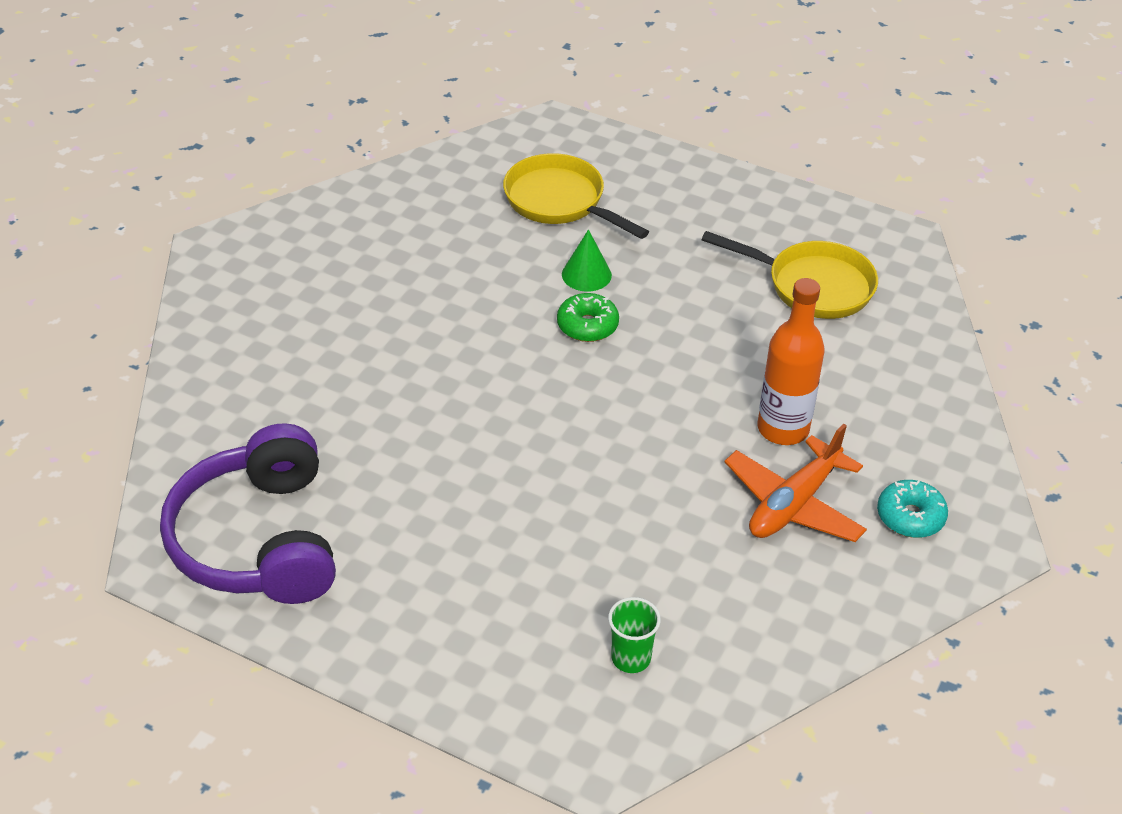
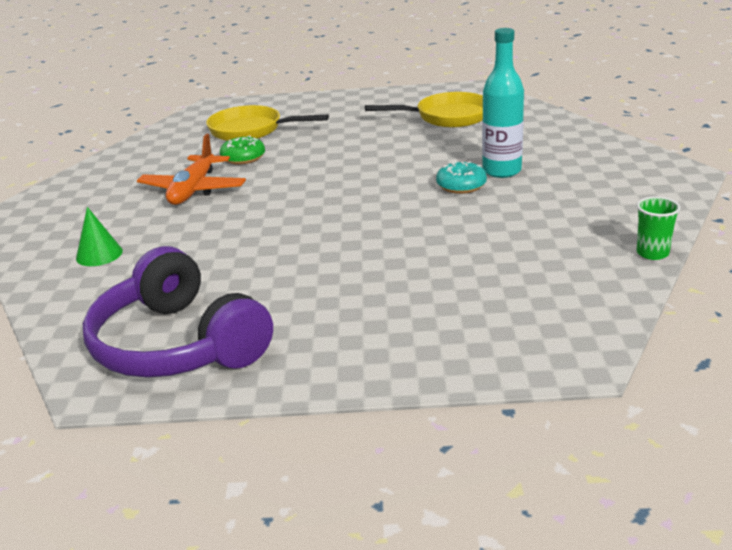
camera: 25 degrees left, 15 degrees down
(586, 274) = (301, 151): green cone -> green cone (99, 254)
(587, 326) = (325, 170): green donut -> green donut (243, 158)
(631, 658) = (535, 299): green cup -> green cup (652, 253)
(783, 429) = (501, 171): orange bottle -> turquoise bottle
(794, 504) = (549, 197): orange plane -> orange plane (193, 190)
(910, 517) = (623, 179): turquoise donut -> turquoise donut (461, 186)

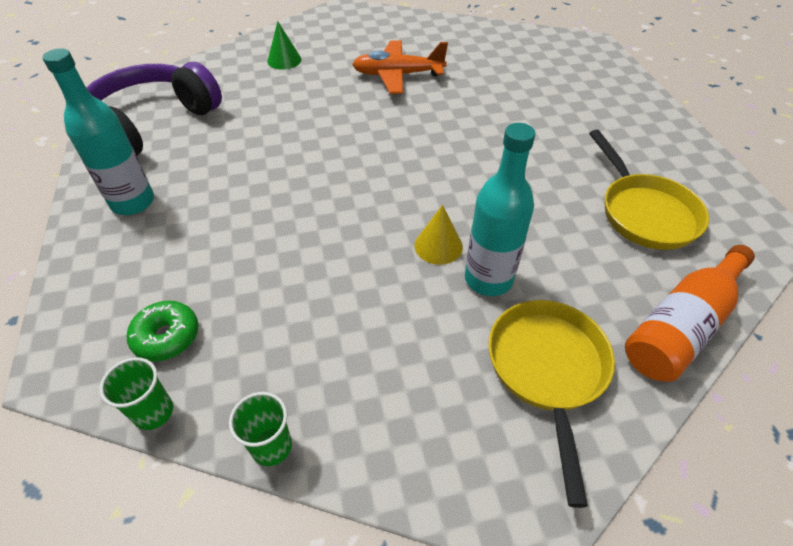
camera: 75 degrees right, 20 degrees up
(243, 158) = (471, 86): green donut -> green donut (167, 337)
(250, 130) = (538, 77): yellow pan -> yellow pan (547, 370)
(339, 343) = (133, 202): none -> turquoise bottle
(461, 186) = (438, 246): turquoise donut -> yellow cone
(553, 121) = (682, 326): none -> orange bottle
(626, 305) = (154, 412): none -> green cup

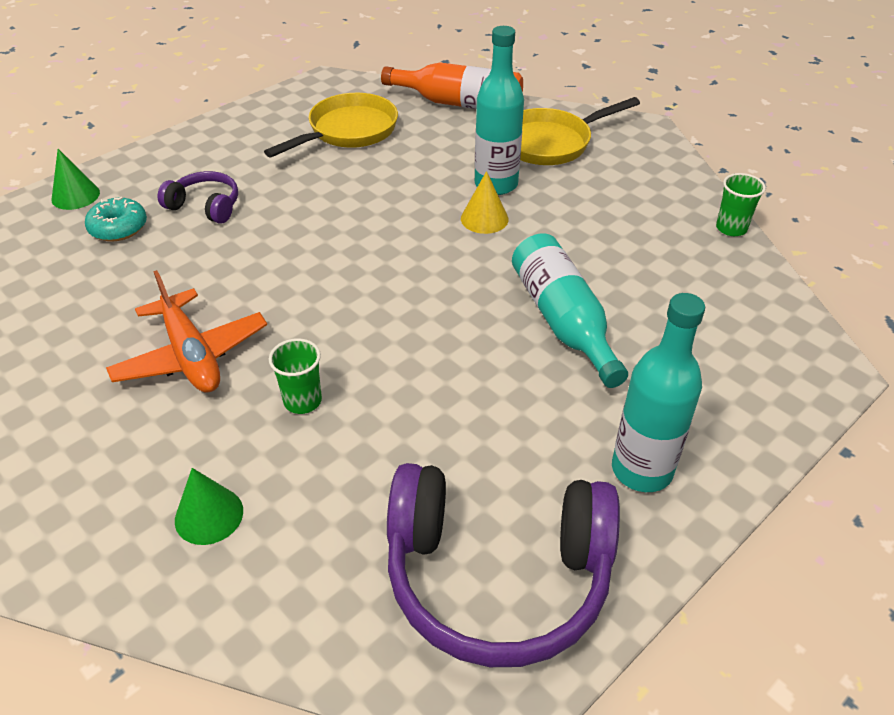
camera: 120 degrees left, 5 degrees down
(154, 412) = (783, 293): green cup -> green cup (302, 401)
(167, 337) = (733, 325): green donut -> none
(278, 232) = (563, 321): none -> turquoise bottle
(548, 73) = (118, 228): none -> turquoise donut
(555, 109) = (205, 206): none -> purple headphones
(600, 63) = (75, 196): none -> green cone

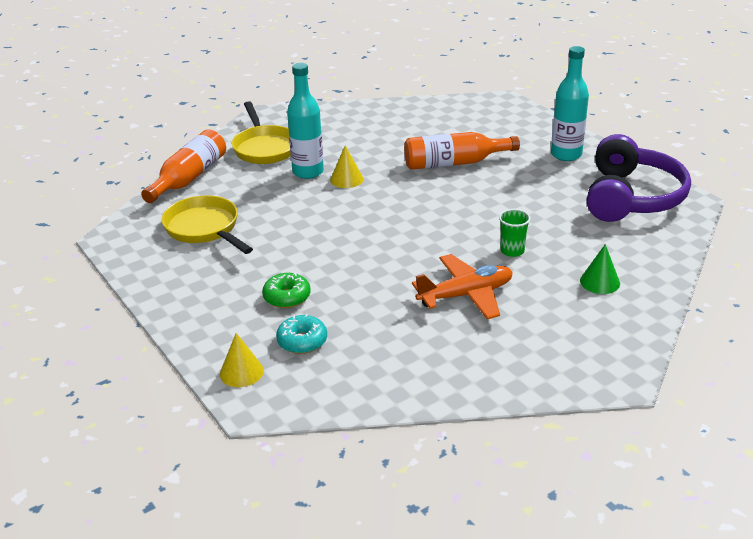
camera: 80 degrees left, 10 degrees down
(75, 196) = (241, 372): green cone -> yellow cone
(205, 206) = (287, 297): purple headphones -> green donut
(563, 321) = (454, 163): turquoise bottle -> orange bottle
(731, 228) = (383, 105): green cup -> none

